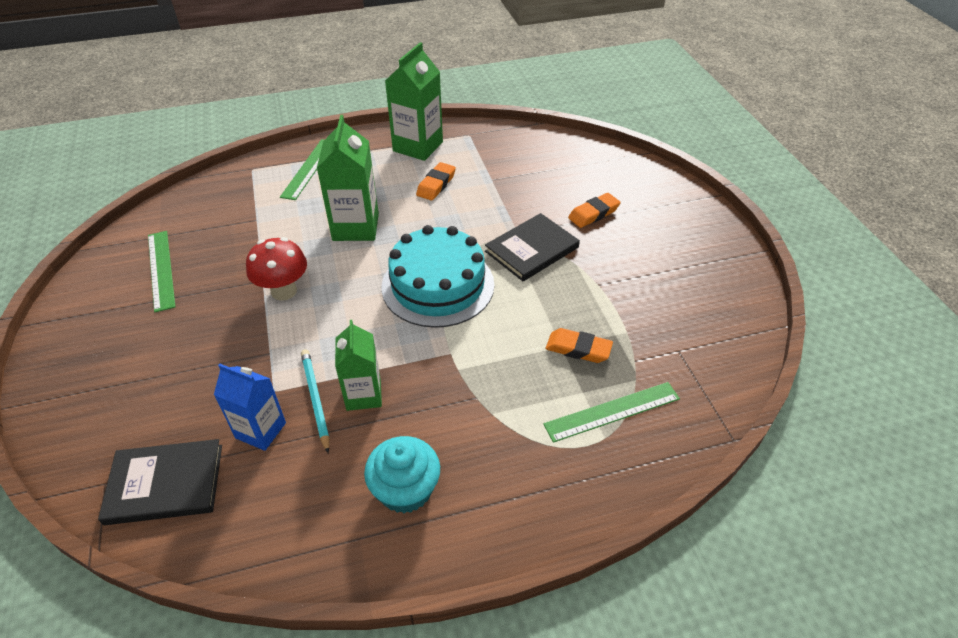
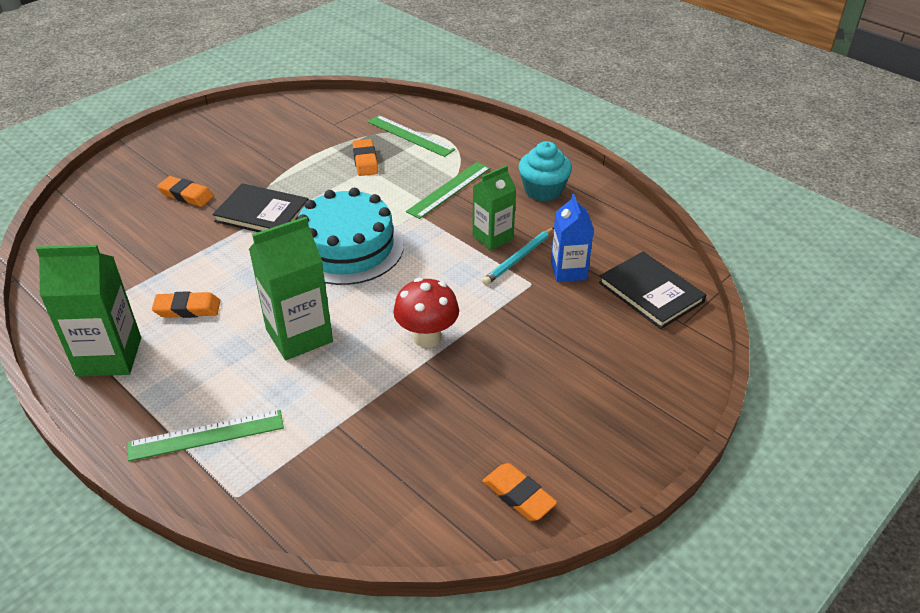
camera: 120 degrees left, 5 degrees down
(107, 276) = (518, 495): none -> orange eraser
(161, 269) = (472, 453): green ruler -> green ruler (449, 189)

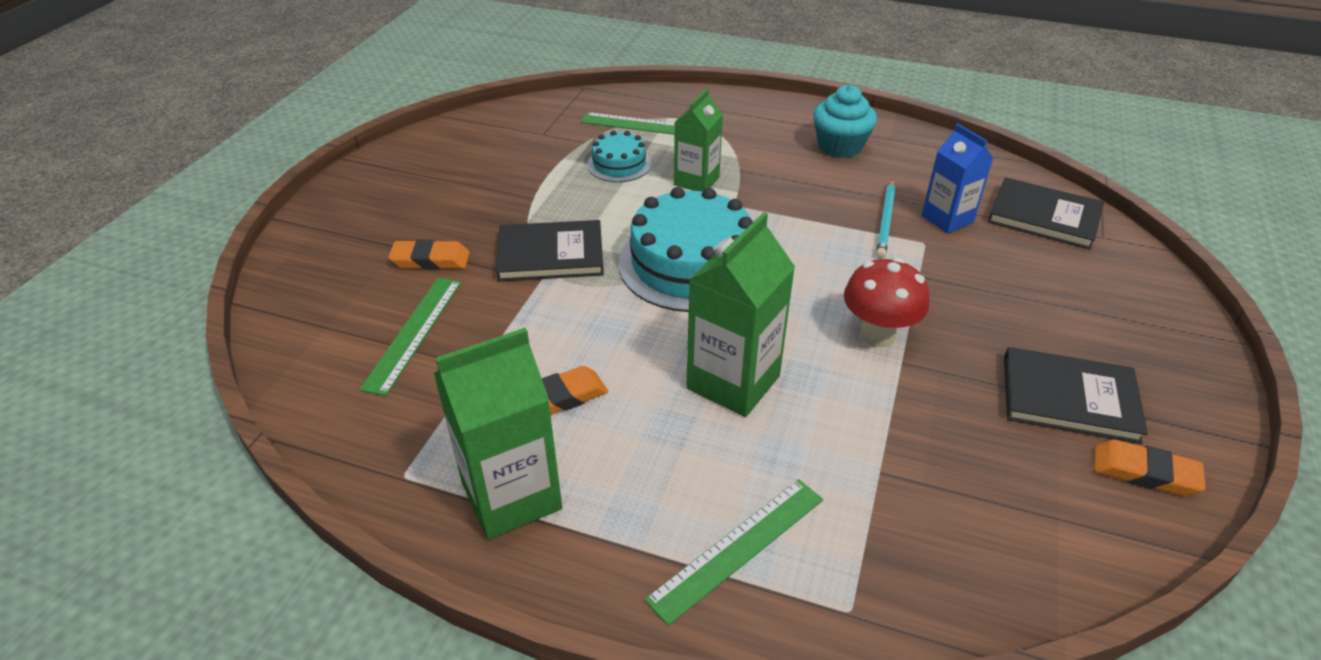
camera: 25 degrees left, 0 degrees up
(365, 161) = (619, 164): orange eraser -> turquoise cake
(449, 189) = (742, 170): green ruler -> green ruler (413, 333)
(492, 237) = (838, 207): green carton -> green carton (696, 181)
(519, 427) = (1069, 398): none -> black book

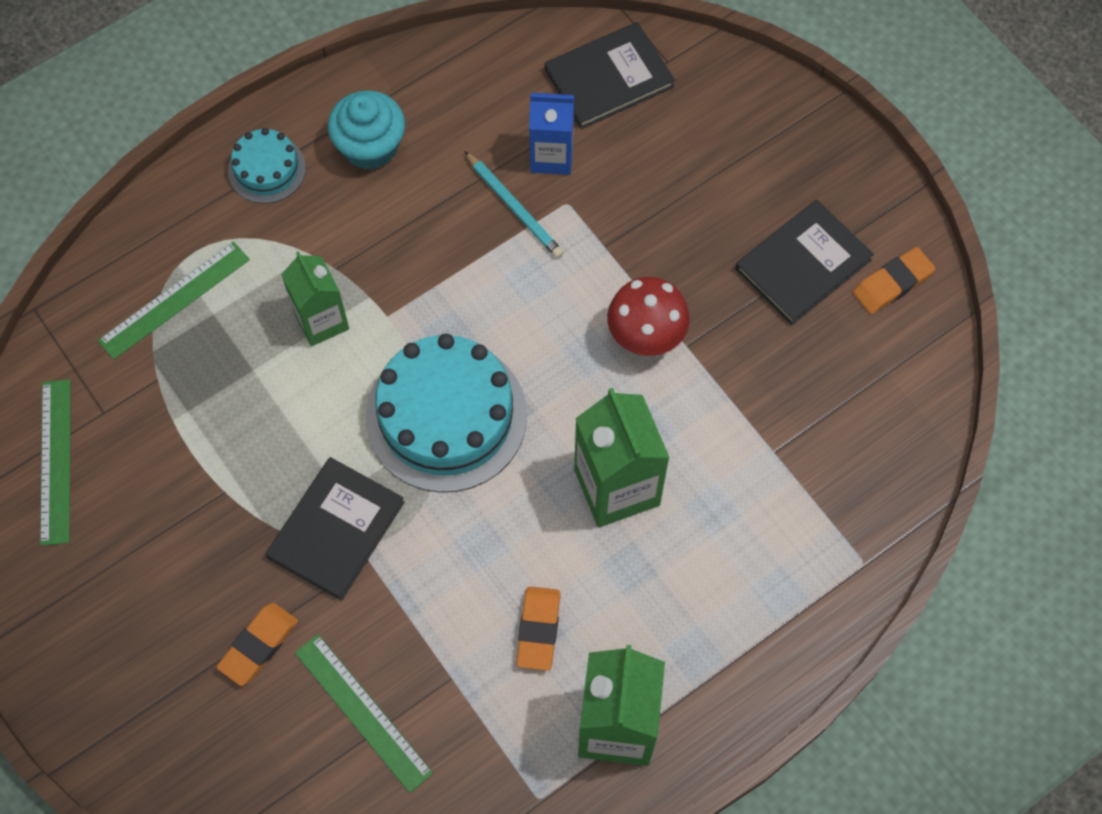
camera: 55 degrees left, 25 degrees up
(619, 164) = (230, 373): turquoise cake -> turquoise cake (267, 169)
(738, 548) = (771, 597): green ruler -> green ruler (56, 461)

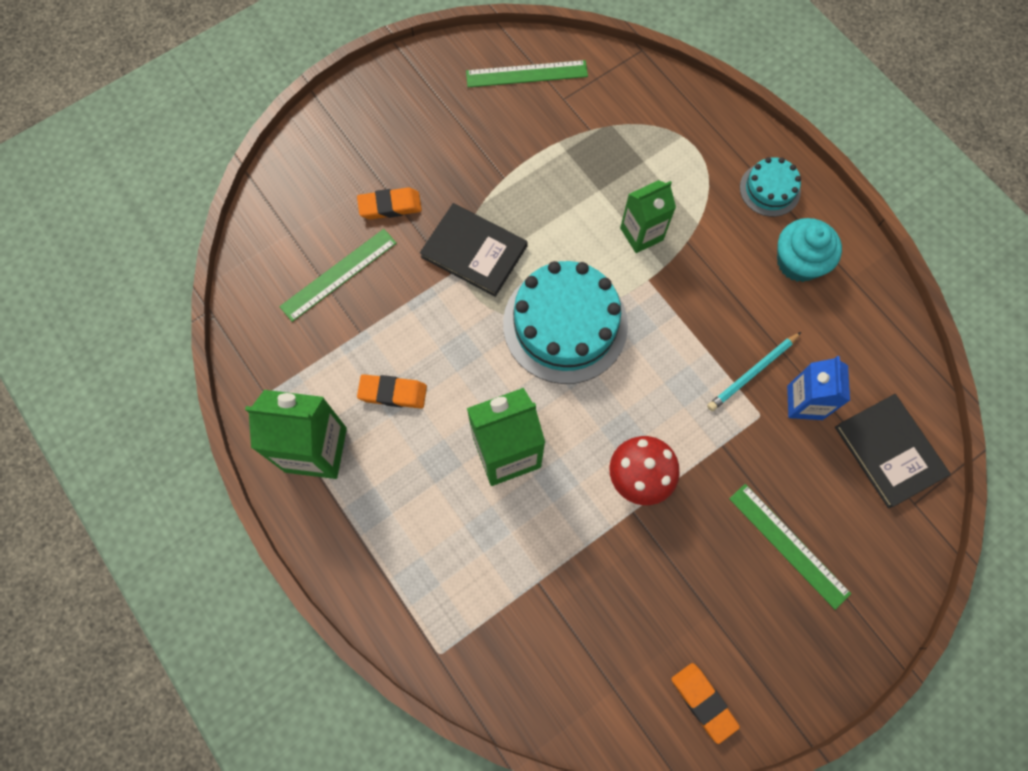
camera: 90 degrees right, 5 degrees up
(175, 300) = (653, 136): green ruler -> green ruler (788, 545)
(258, 645) = (390, 206): orange eraser -> orange eraser turned 45 degrees counterclockwise
(803, 264) = (717, 618): black book -> none

